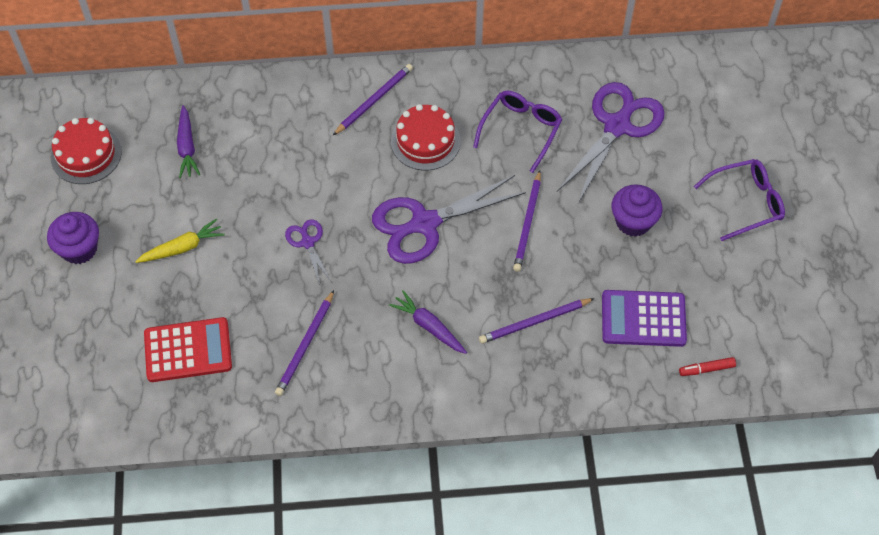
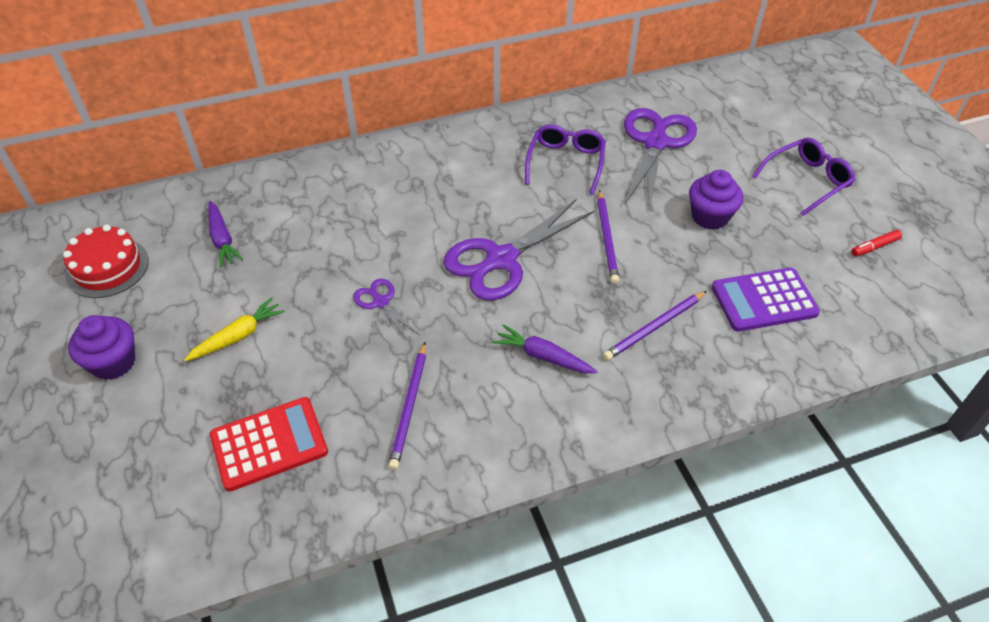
camera: 15 degrees left, 10 degrees down
(374, 100) = (411, 164): purple pencil -> none
(425, 141) = (475, 188): red cake -> none
(706, 369) = (852, 333): red marker -> red marker (874, 247)

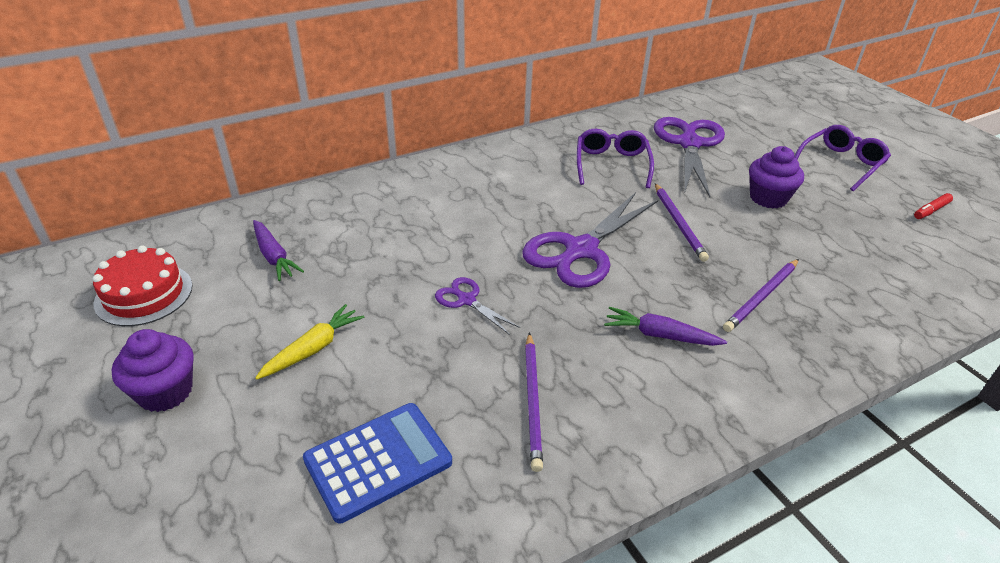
camera: 10 degrees left, 10 degrees down
(269, 444) = (378, 461): red calculator -> blue calculator
(764, 300) = (855, 263): purple calculator -> none

